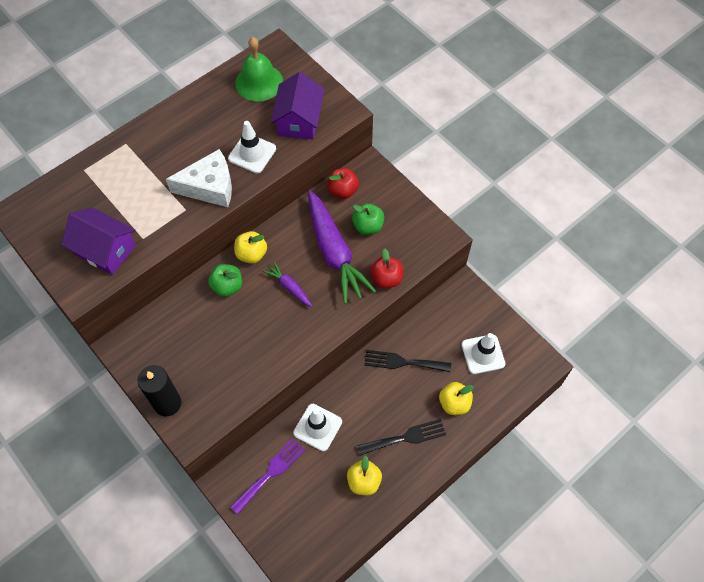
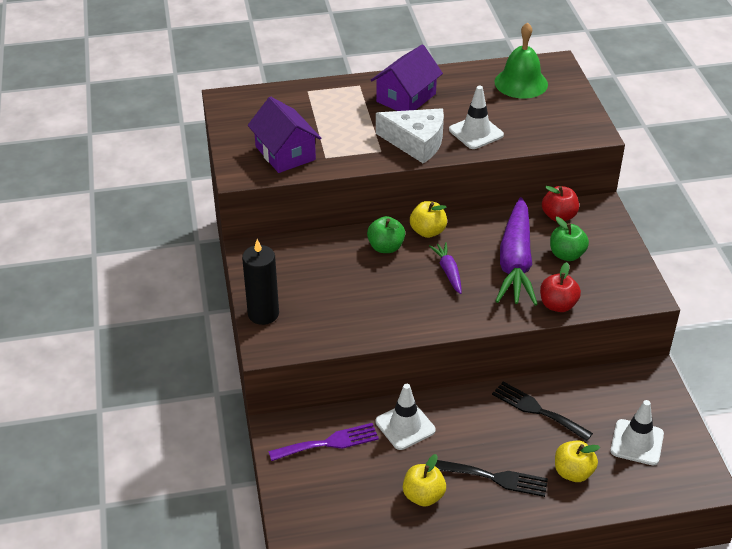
camera: 30 degrees right, 20 degrees down
(299, 120) = (541, 124): purple house -> purple house (406, 98)

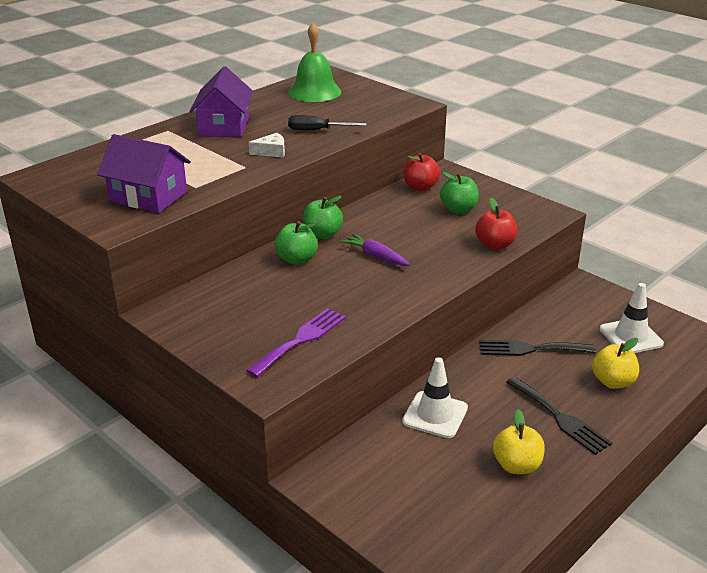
camera: 35 degrees left, 10 degrees down
(263, 314) = (231, 359): black candle -> none
(329, 443) = (379, 465): purple fork -> purple fork (301, 340)
(416, 142) = (271, 152): white cheese -> white cheese, size x0.48
(428, 231) = (322, 234): yellow apple -> green apple
(476, 132) = (317, 130): white traffic cone -> black screwdriver
(496, 478) = (560, 418): black fork -> black fork turned 75 degrees clockwise
(515, 262) = (424, 229): purple carrot -> none

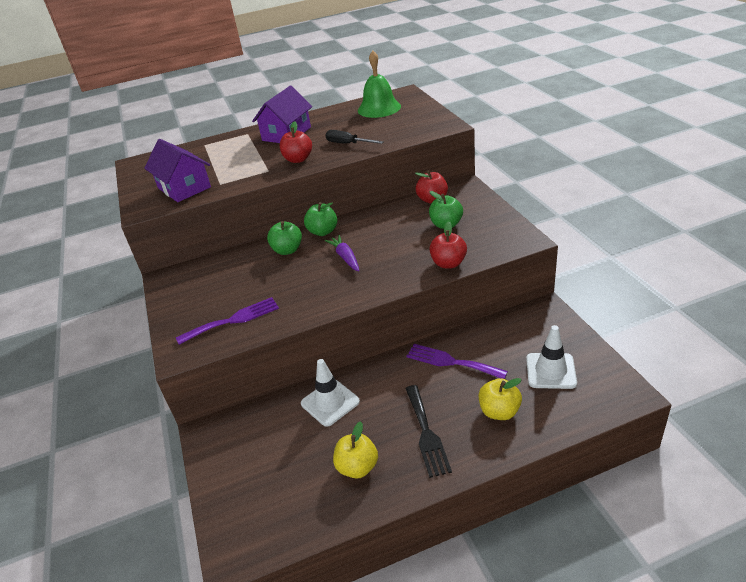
camera: 30 degrees right, 5 degrees up
(271, 152) = (298, 159): white cheese -> red apple
(530, 349) = (451, 362): black fork -> purple fork

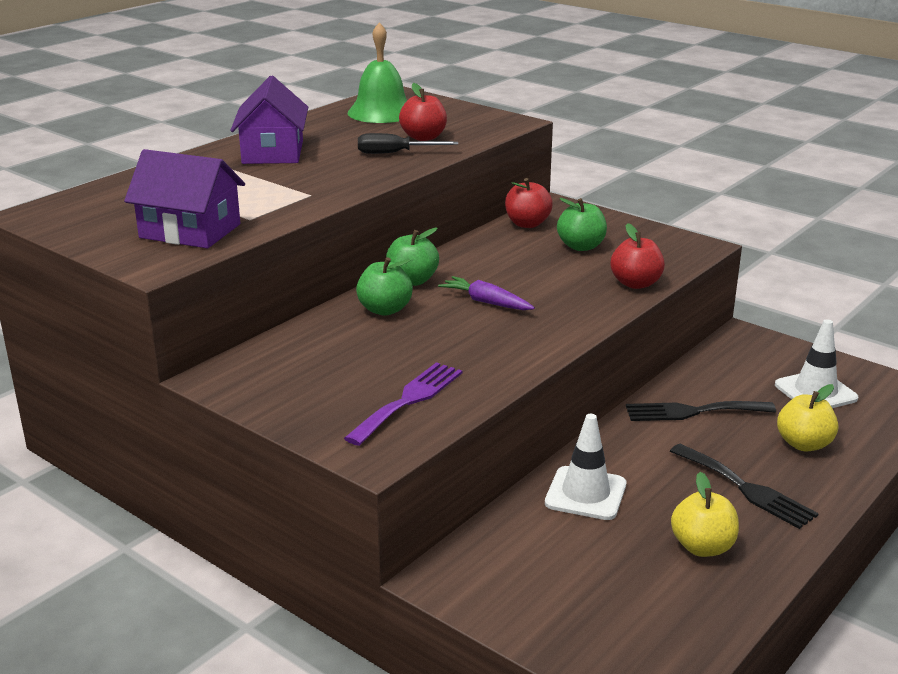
camera: 35 degrees left, 10 degrees down
(298, 159) = (341, 177): red apple -> red apple (423, 137)
(451, 362) = (692, 411): purple fork -> black fork

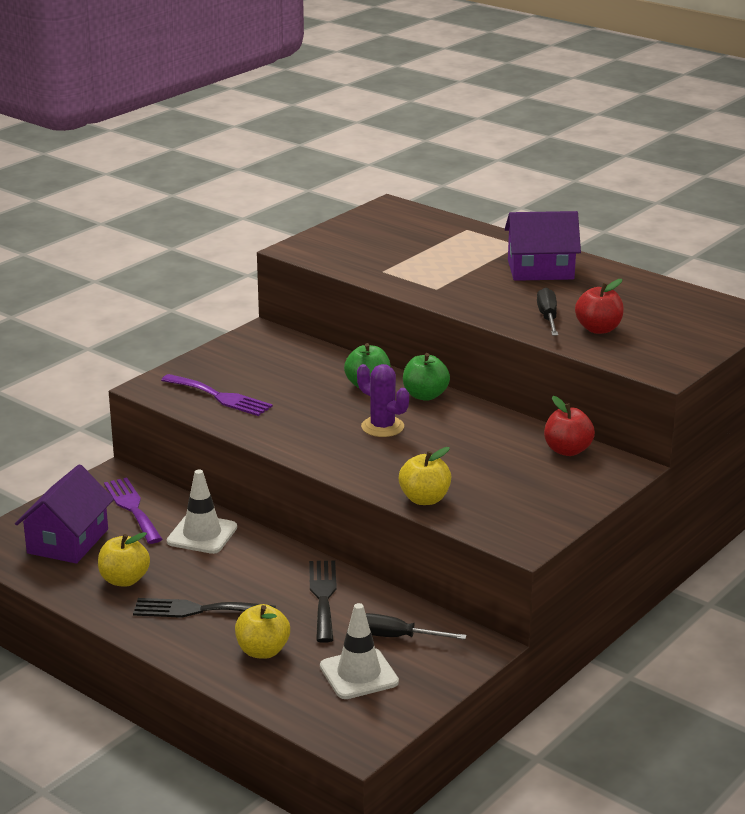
camera: 90 degrees right, 0 degrees up
(190, 231) = (357, 254): purple house -> purple house (68, 541)
(381, 112) = (676, 309): green bell -> none
(486, 302) = (382, 427): purple carrot -> purple cactus
(528, 554) = (132, 508): none -> purple fork
(581, 246) = (512, 476): green apple -> none
(636, 283) = (424, 499): red apple -> yellow apple
(746, 488) = (197, 610): black fork -> black fork turned 45 degrees clockwise
(747, 373) = (397, 637): none -> black screwdriver

